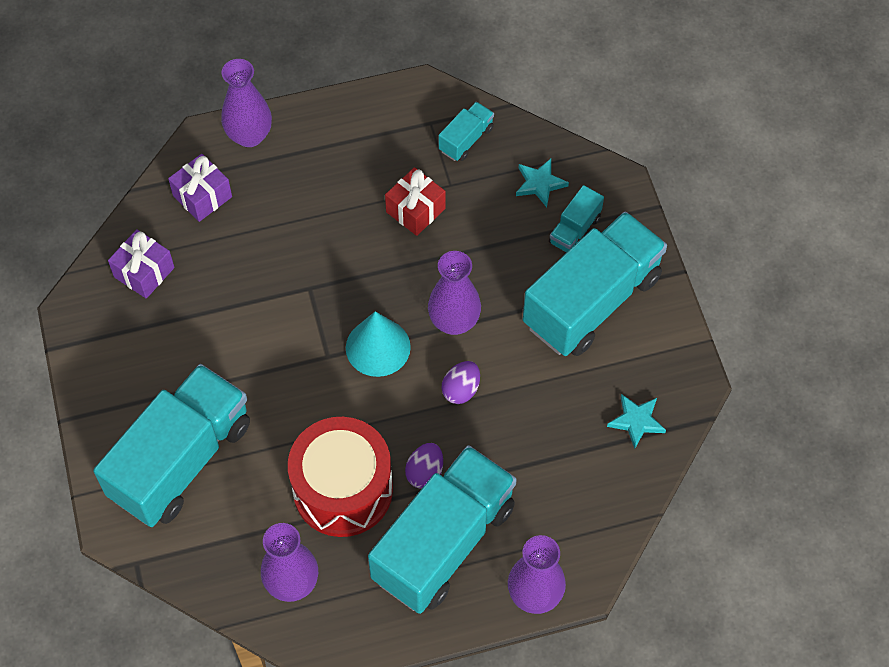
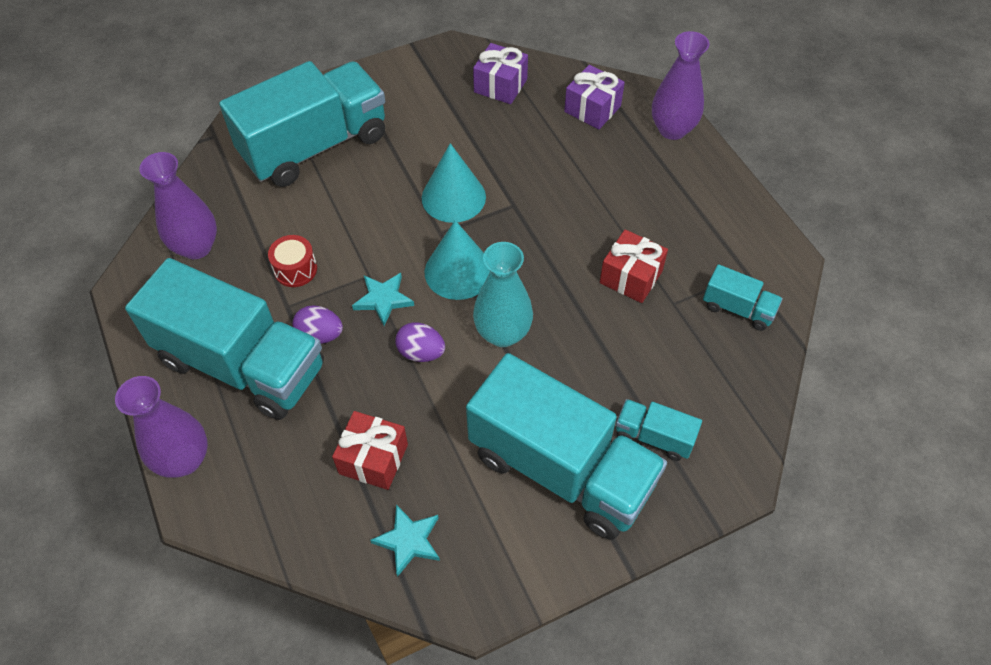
camera: 80 degrees right, 5 degrees down
(181, 460) = (315, 146): turquoise truck -> turquoise truck turned 60 degrees counterclockwise
(286, 338) = (453, 197): none -> turquoise cone
(343, 489) = (295, 269): red drum -> red drum, size x0.43
(454, 321) = (503, 333): purple vase -> turquoise vase
(539, 184) = (705, 390): turquoise star -> turquoise star (383, 299)
(560, 440) = (373, 459): none -> red gift

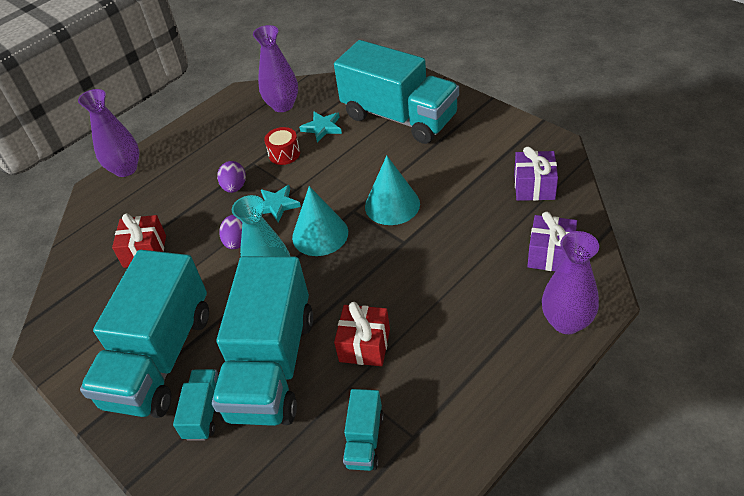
camera: 75 degrees right, 10 degrees down
(242, 364) = (200, 163): turquoise truck -> turquoise truck (271, 366)
(409, 541) = (87, 292): turquoise star -> turquoise star (322, 128)

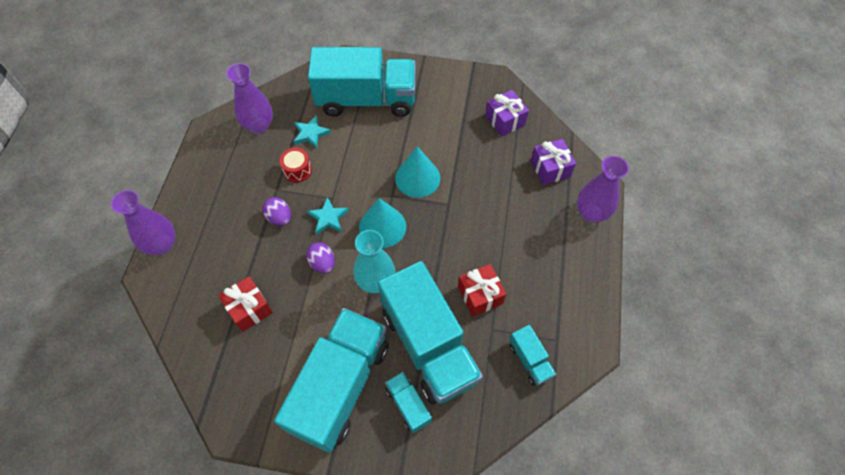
camera: 40 degrees left, 15 degrees up
(160, 358) = (340, 386): turquoise truck -> turquoise truck turned 135 degrees counterclockwise

